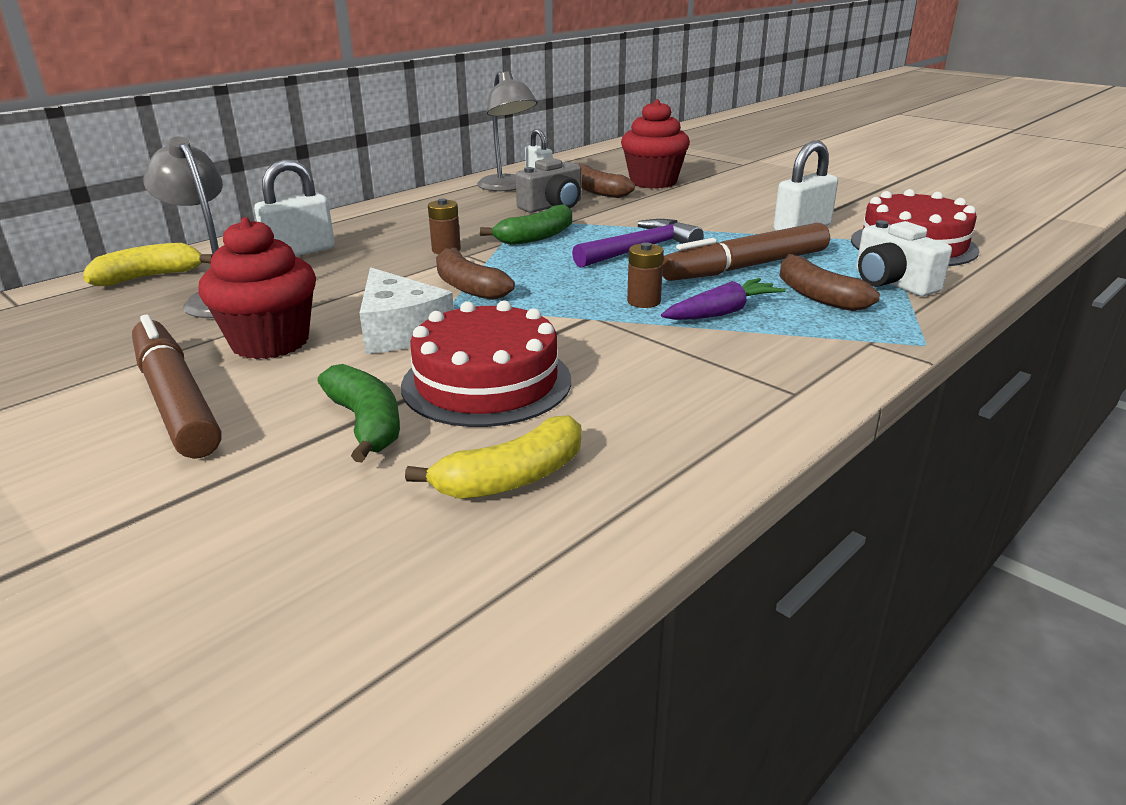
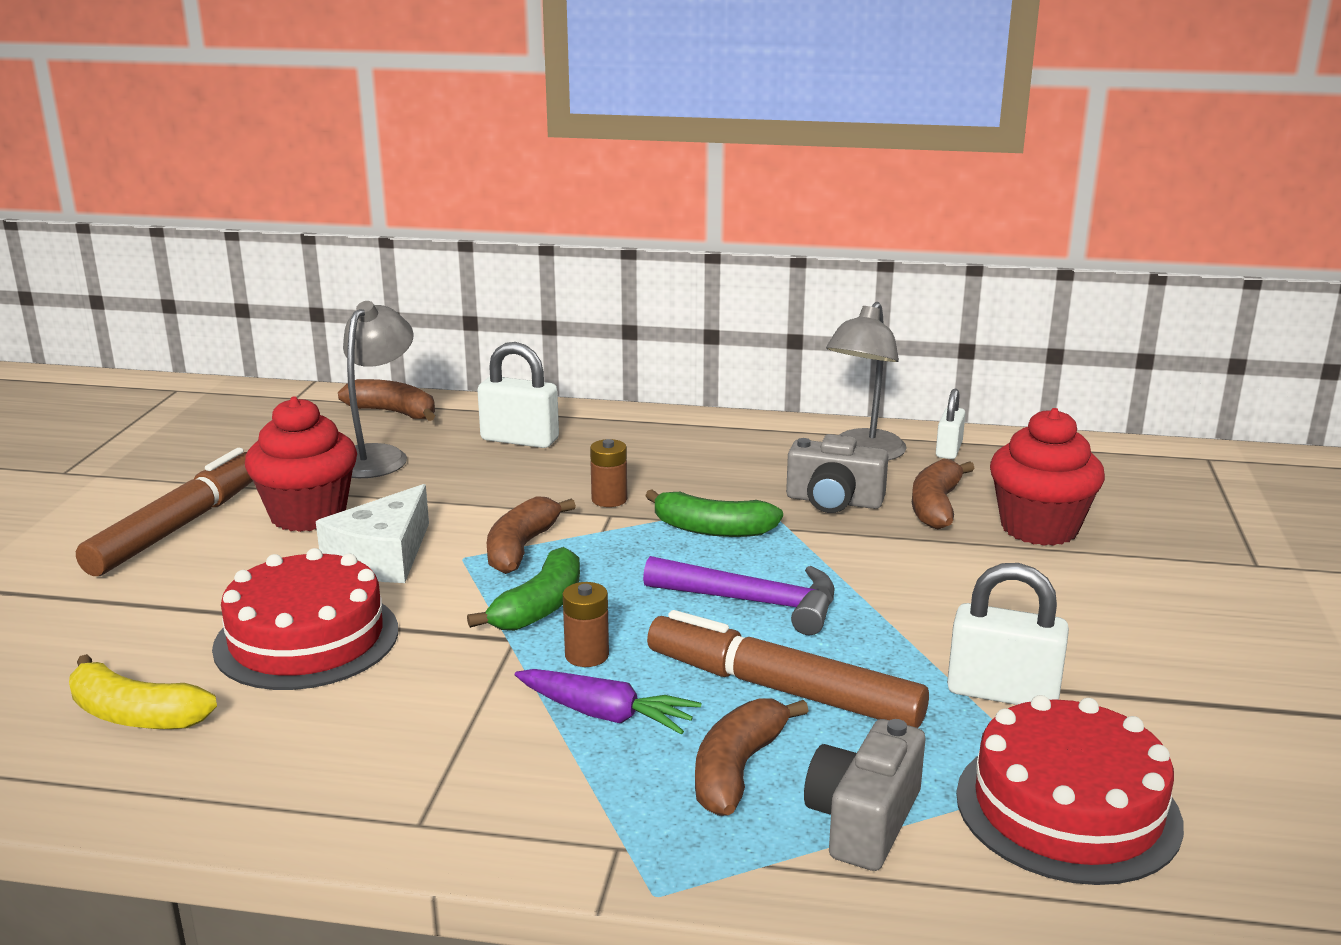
camera: 55 degrees right, 5 degrees down
(149, 277) = (393, 412): yellow banana -> brown banana
(366, 424) = (189, 615): green banana -> green banana (539, 607)
(892, 283) = (863, 821): white camera -> grey camera

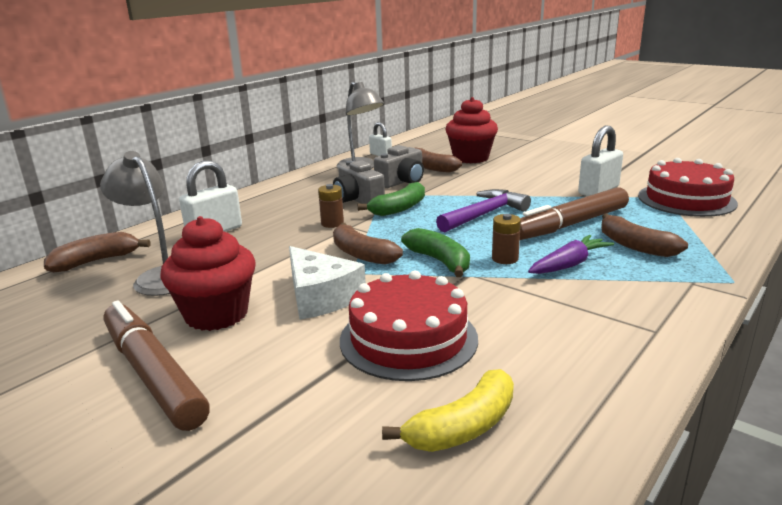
camera: 60 degrees left, 0 degrees up
(863, 821) = (685, 231): grey camera -> grey camera (358, 200)

